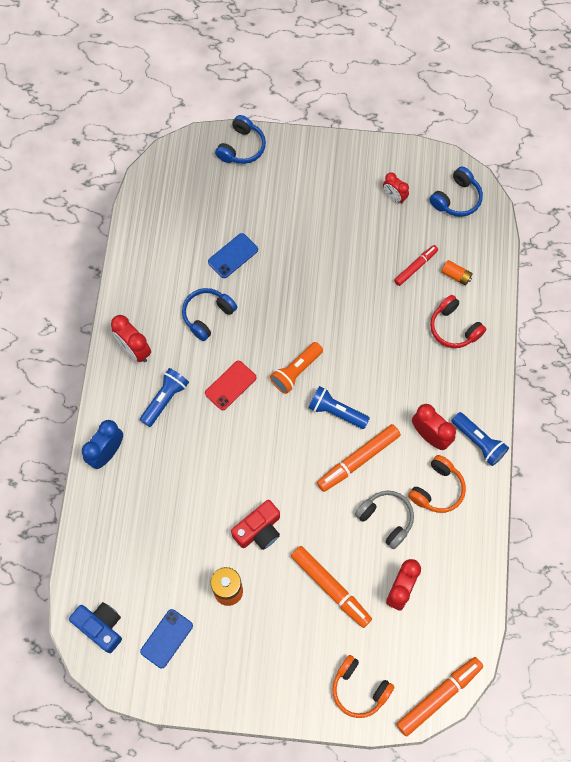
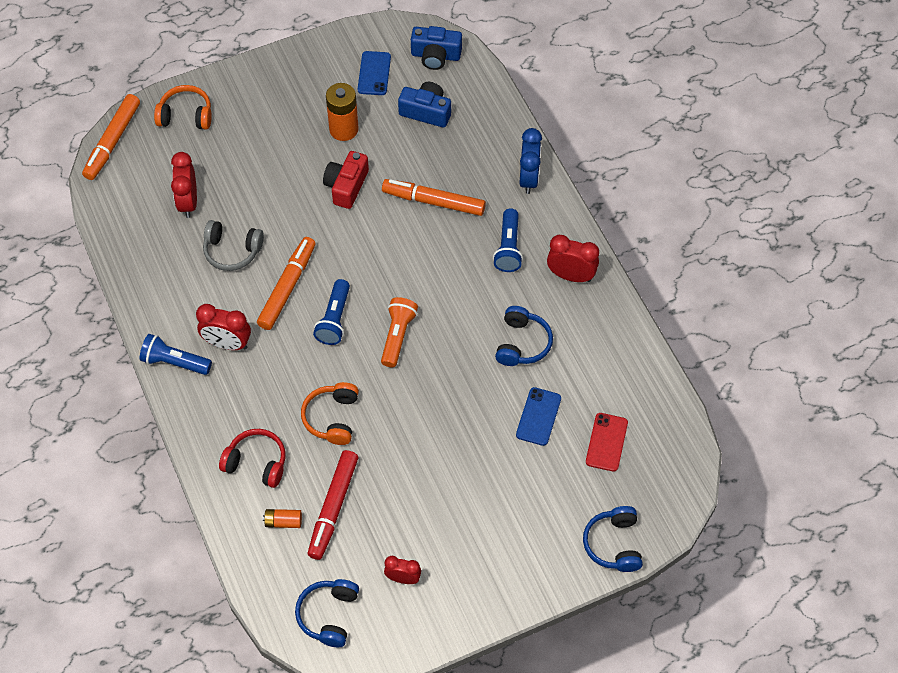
camera: 150 degrees right, 10 degrees down
(147, 569) = (426, 112): none -> blue camera
(230, 385) = (454, 291): red phone -> red phone (606, 442)
(331, 587) = (253, 174): orange marker -> orange marker (433, 202)
(336, 411) = (334, 319): blue flashlight -> blue flashlight turned 105 degrees clockwise
(415, 267) = (333, 508): red marker -> red marker, size x1.63
(437, 489) = (196, 300): orange headphones -> orange headphones (332, 418)

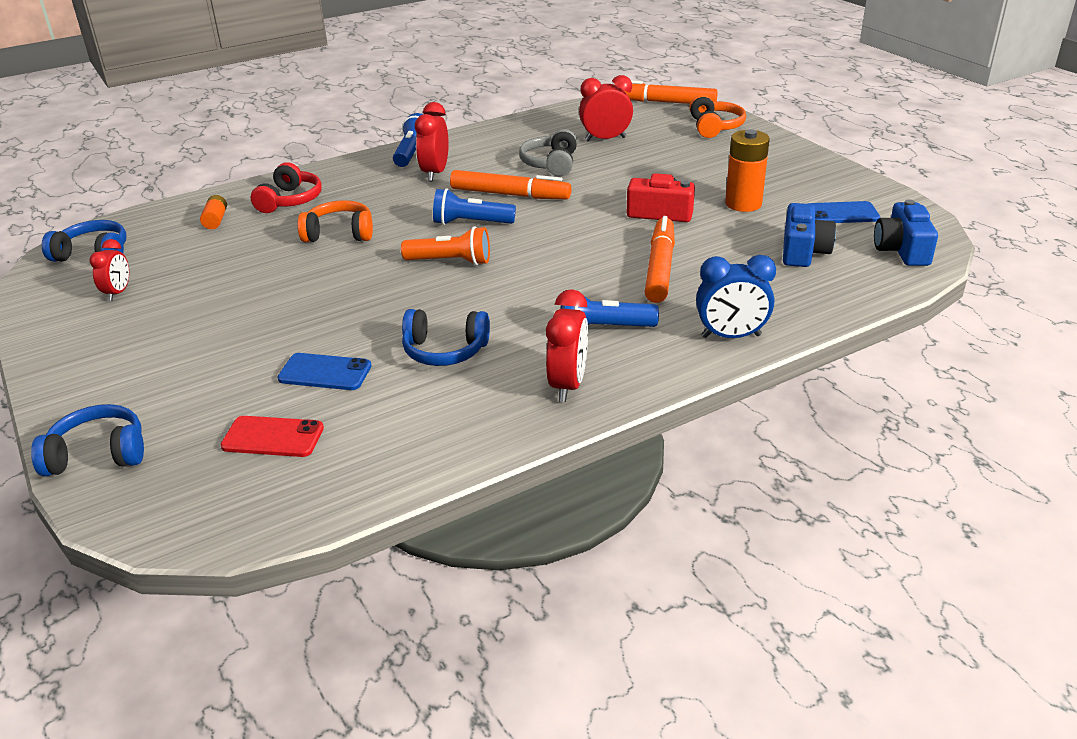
camera: 85 degrees right, 25 degrees down
(333, 508) = (224, 245): red marker -> none

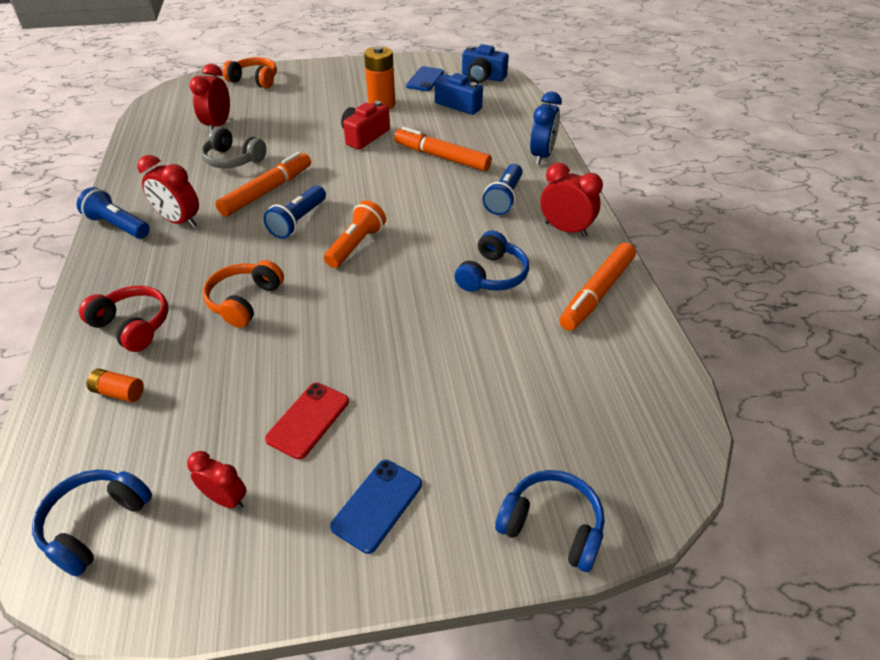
camera: 70 degrees left, 10 degrees up
(98, 455) = (551, 526): blue headphones -> blue headphones turned 105 degrees clockwise
(273, 437) = (570, 392): red phone -> red phone (308, 420)
(325, 372) = (488, 347): blue phone -> blue phone (377, 505)
(664, 102) = (185, 86): orange marker -> orange marker (597, 293)

